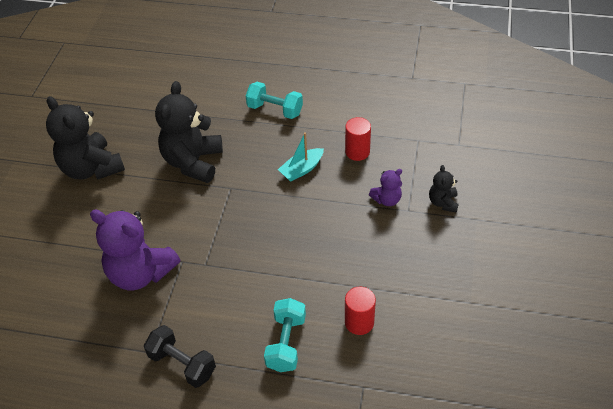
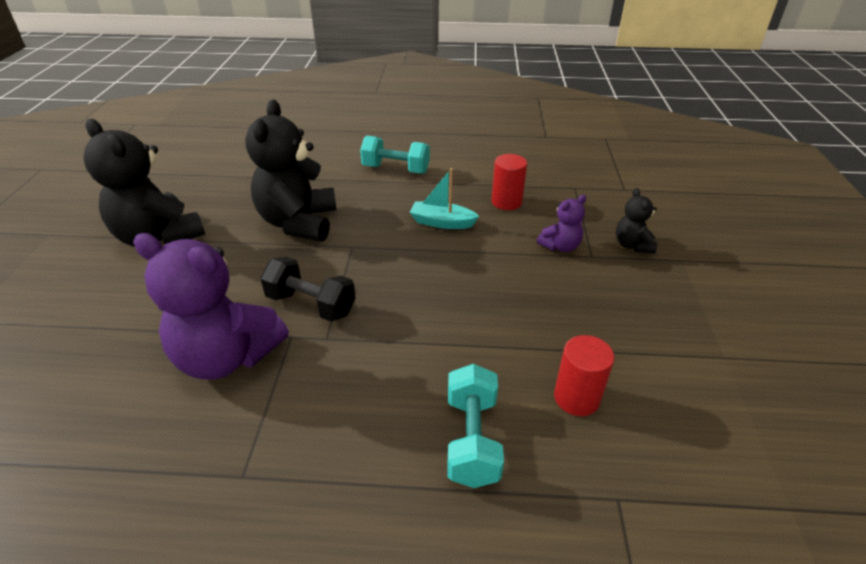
camera: 10 degrees left, 10 degrees down
(182, 364) = (301, 491): black dumbbell -> black dumbbell (311, 304)
(301, 169) = (442, 222): turquoise boat -> turquoise boat turned 60 degrees clockwise

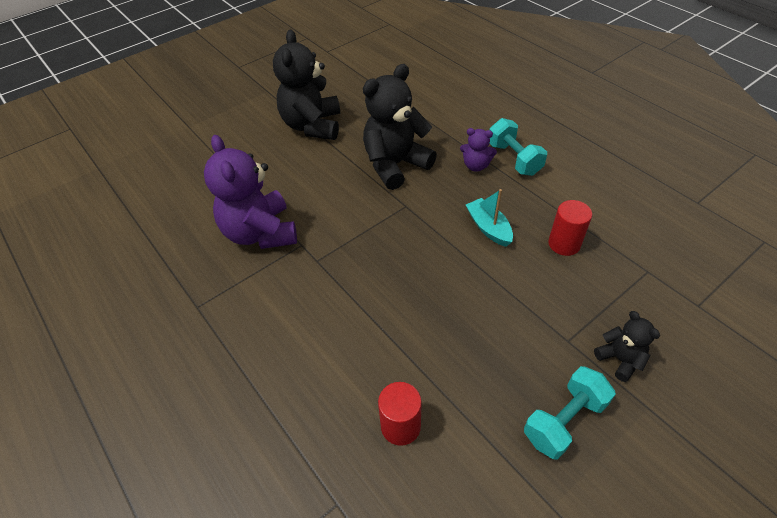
camera: 50 degrees right, 10 degrees up
(311, 304) = (334, 231): black dumbbell -> none
(472, 440) = (310, 390): turquoise dumbbell -> turquoise dumbbell (564, 421)
(560, 246) = (553, 313): purple teddy bear -> purple teddy bear (476, 166)
(632, 245) = (620, 359): black teddy bear -> black teddy bear turned 105 degrees clockwise

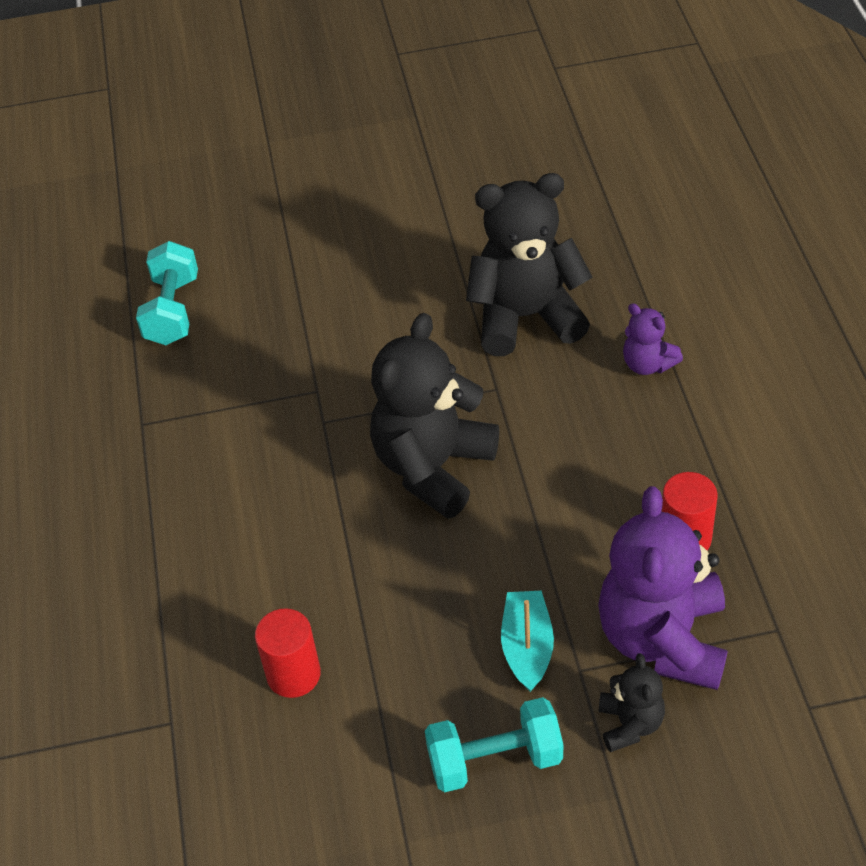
camera: 30 degrees right, 0 degrees up
(260, 233) = (273, 352): purple teddy bear -> purple teddy bear (663, 639)
(312, 126) = (445, 204): black teddy bear -> black teddy bear (433, 467)
(488, 228) = (592, 470): turquoise boat -> turquoise boat (527, 647)
(514, 159) = (717, 375): turquoise dumbbell -> turquoise dumbbell (173, 311)

